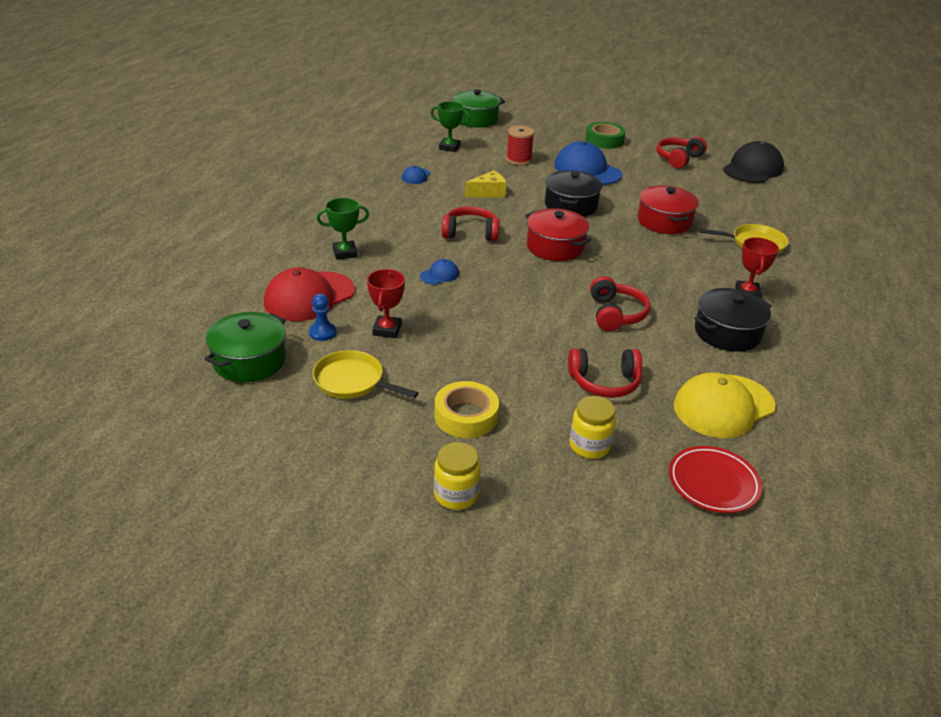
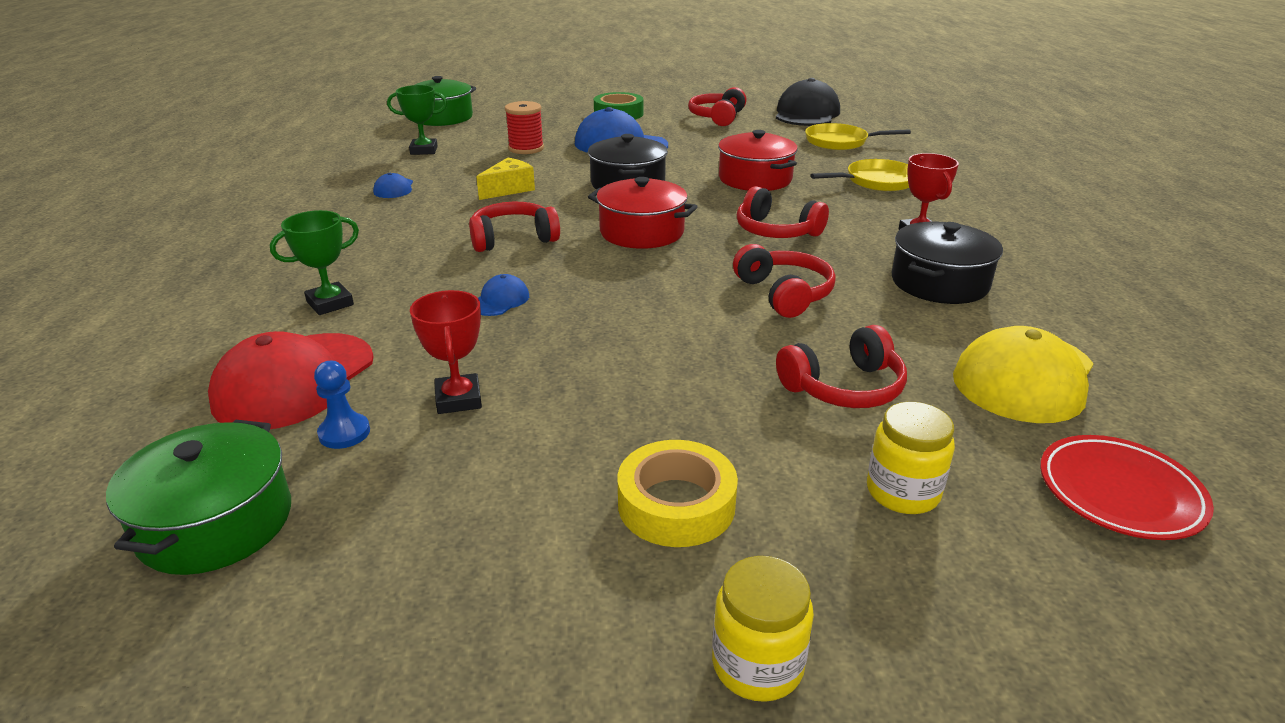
camera: 20 degrees left, 5 degrees down
(352, 381) = (440, 503): yellow pan -> yellow pan (840, 142)
(646, 267) = (776, 231): none -> red headphones

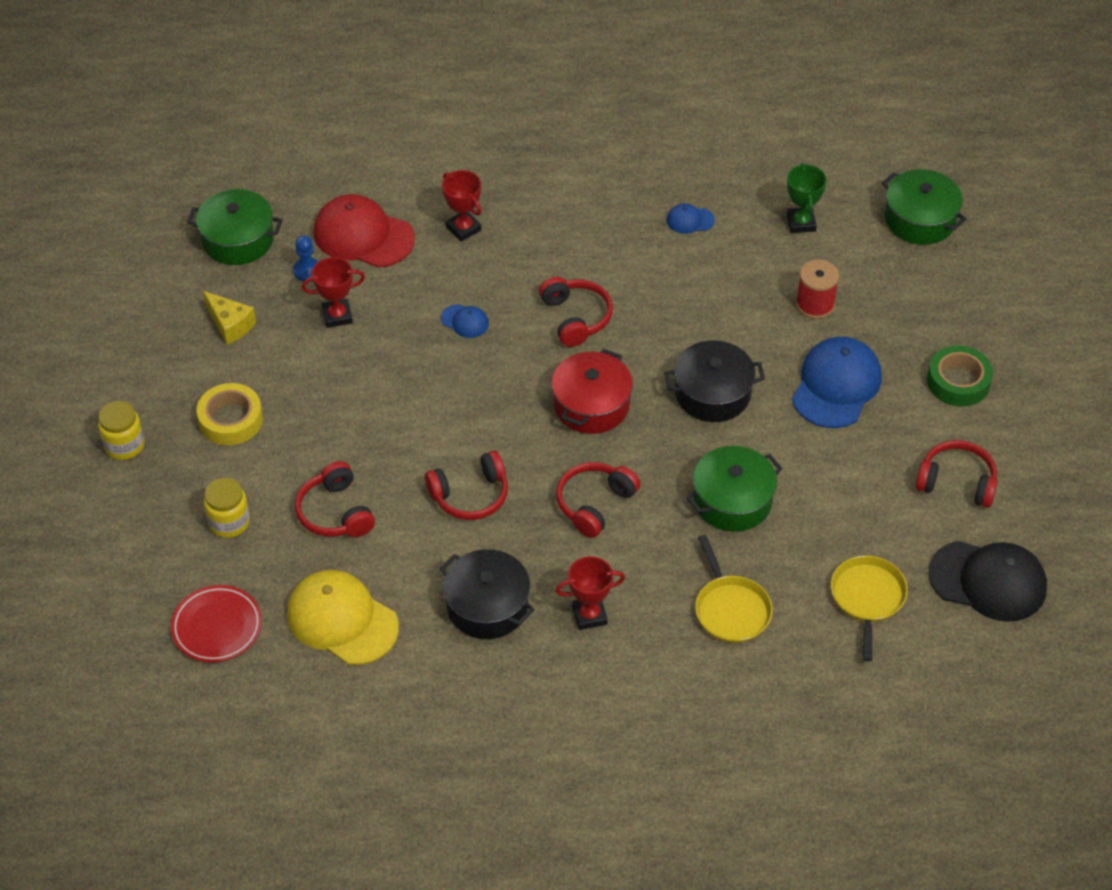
camera: 90 degrees right, 20 degrees up
(330, 303) = (463, 228): green trophy -> red trophy
(509, 189) = (692, 303): yellow cheese -> yellow cheese (230, 325)
(755, 179) = (732, 501): red pot -> green pot

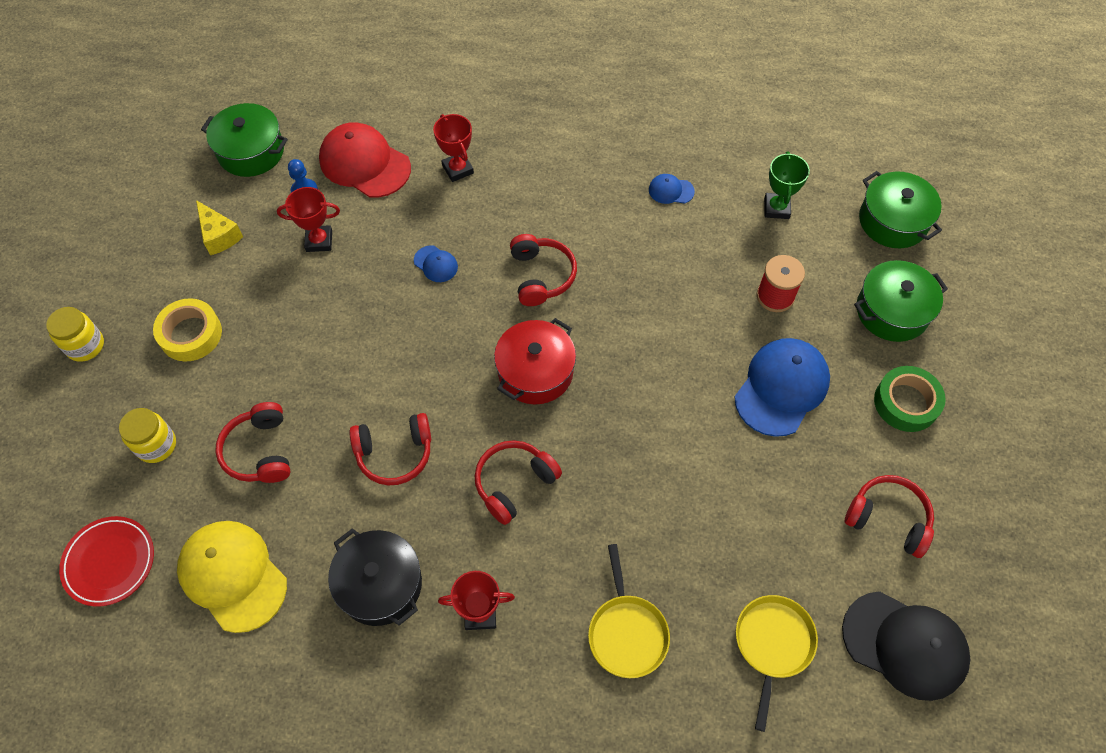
camera: 10 degrees right, 10 degrees up
(712, 393) = (656, 378): black pot -> none
(732, 501) = (653, 502): green pot -> green pot (892, 311)

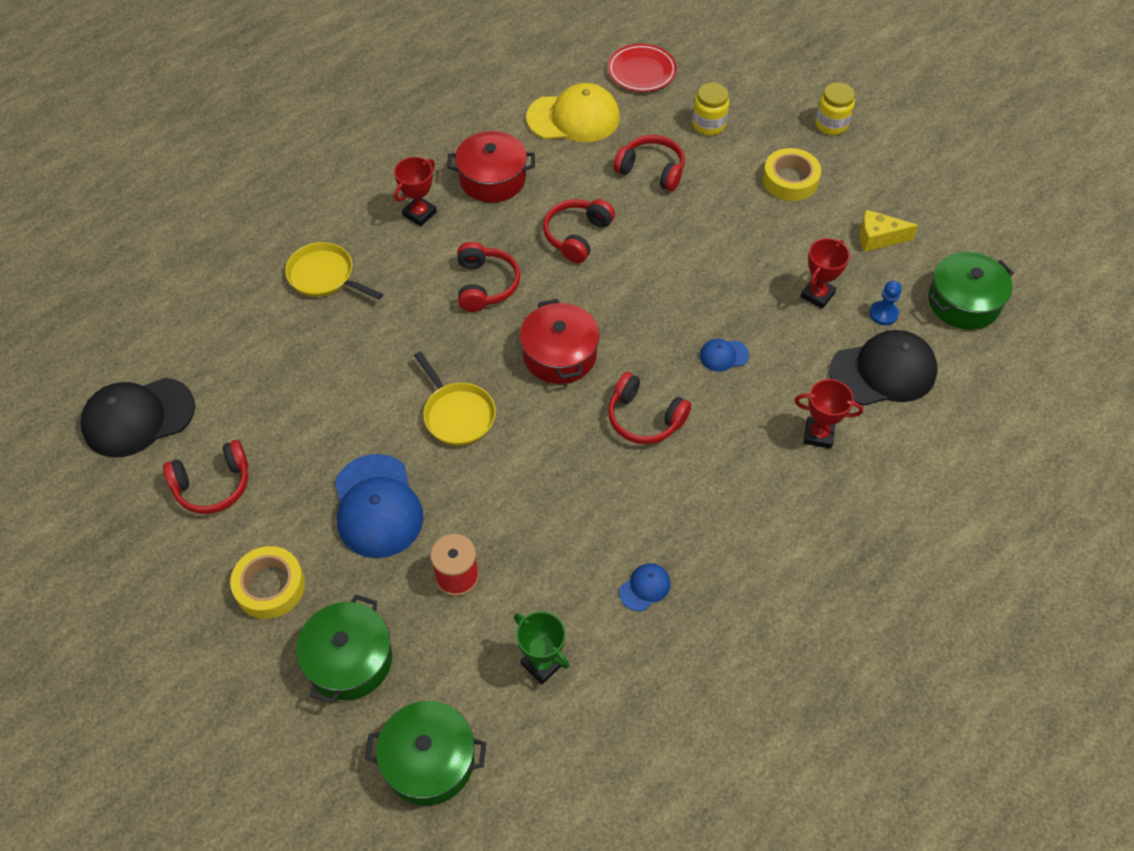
camera: 130 degrees right, 5 degrees down
(364, 163) = (883, 371): red cap -> black cap
(380, 584) = (492, 179): black pot -> red pot
(773, 644) = (227, 345): yellow pan -> yellow pan (457, 414)
(906, 402) = (270, 586): green tape -> yellow tape

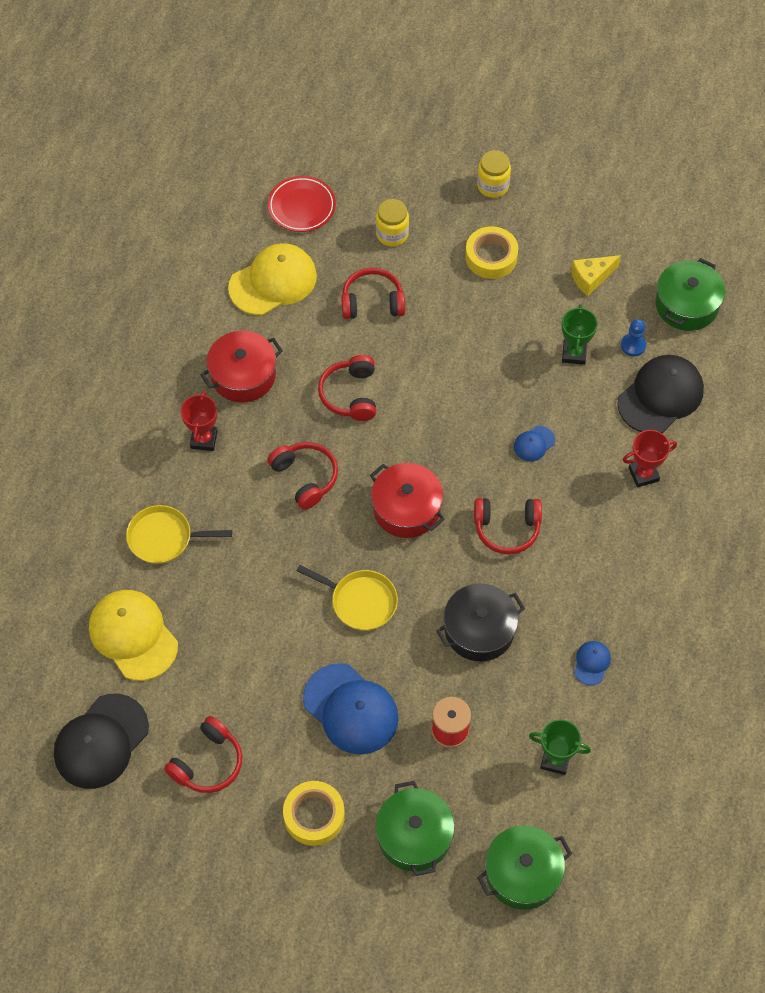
camera: 30 degrees left, 5 degrees up
(235, 343) = (133, 635): none -> yellow cap
(552, 497) = (479, 630): none -> black pot
(817, 295) = (574, 354): red trophy -> green trophy

